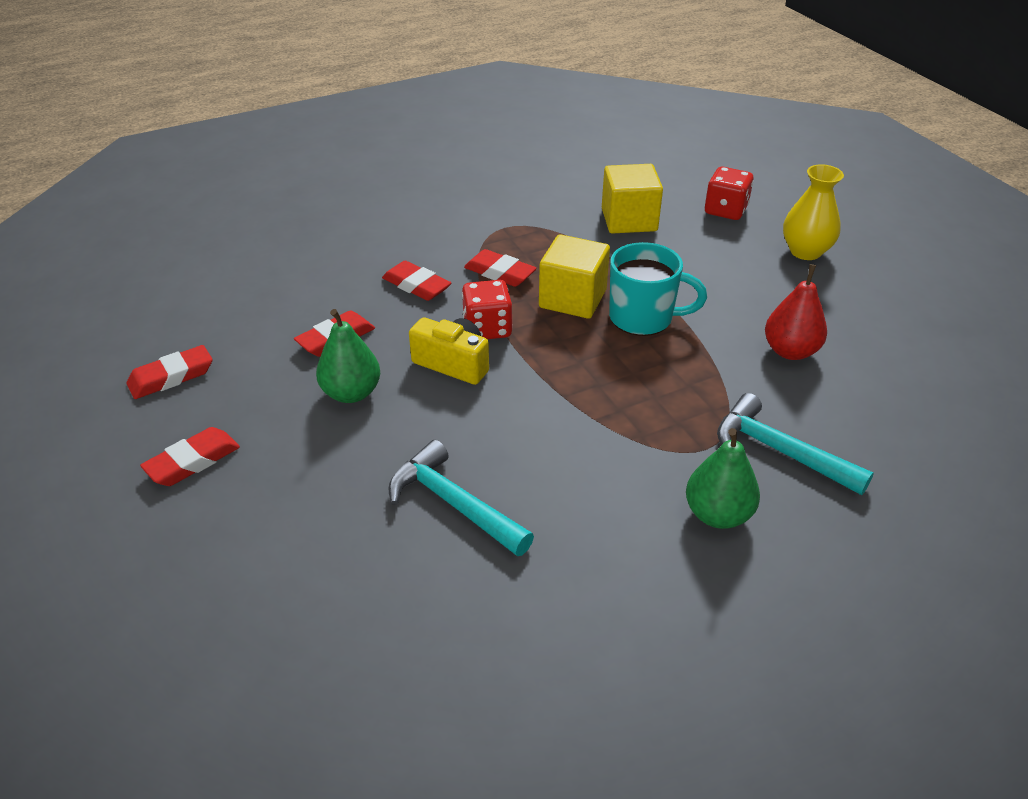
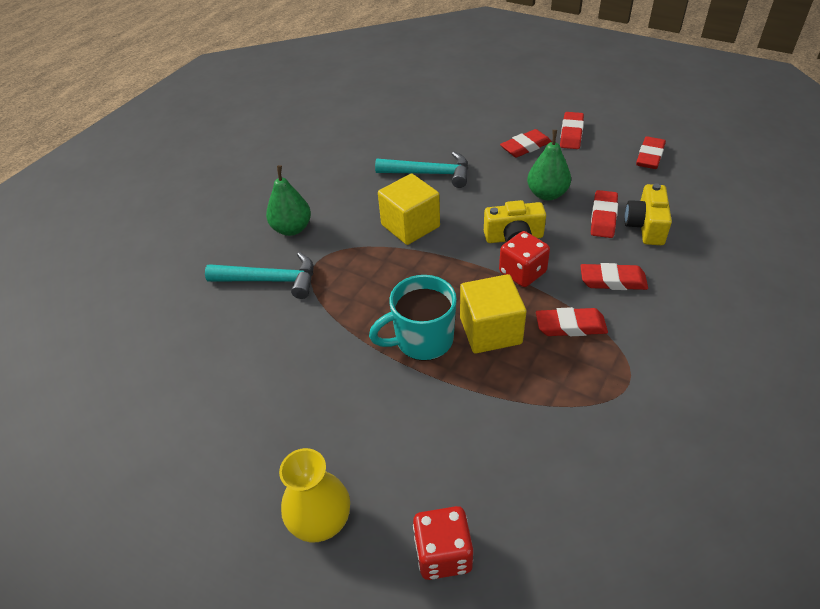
camera: 150 degrees right, 5 degrees up
(278, 475) = (525, 147): none -> red eraser
(312, 311) = (645, 226): none -> yellow camera
(629, 220) = (530, 466): yellow cube -> yellow cube (410, 226)
(790, 351) = (290, 367): red pear -> none

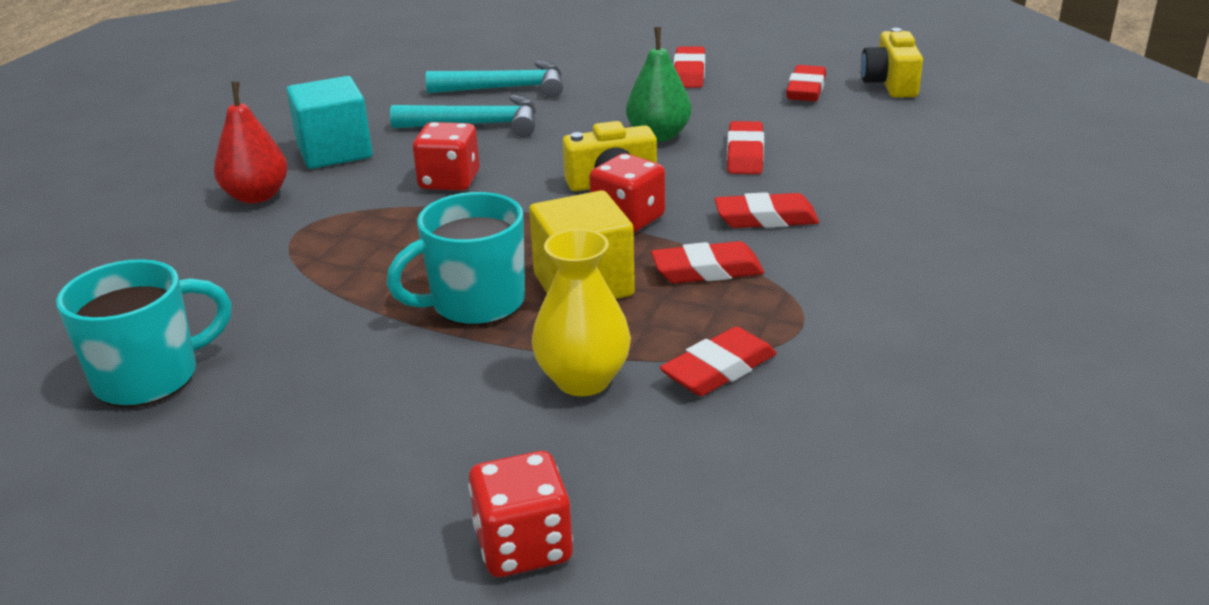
camera: 10 degrees left, 15 degrees down
(229, 382) = (150, 377): none -> turquoise mug
(270, 280) = (220, 255): turquoise hammer -> turquoise hammer (506, 88)
(292, 229) = (257, 196): green pear -> red pear
(321, 521) = (313, 528): yellow vase -> yellow vase (583, 380)
(340, 191) = (334, 152): none -> turquoise cube
(410, 226) = (449, 181): yellow cube -> red dice
(525, 147) = (622, 90): red eraser -> red eraser (719, 369)
(645, 226) = (808, 159): yellow camera -> yellow camera (890, 84)

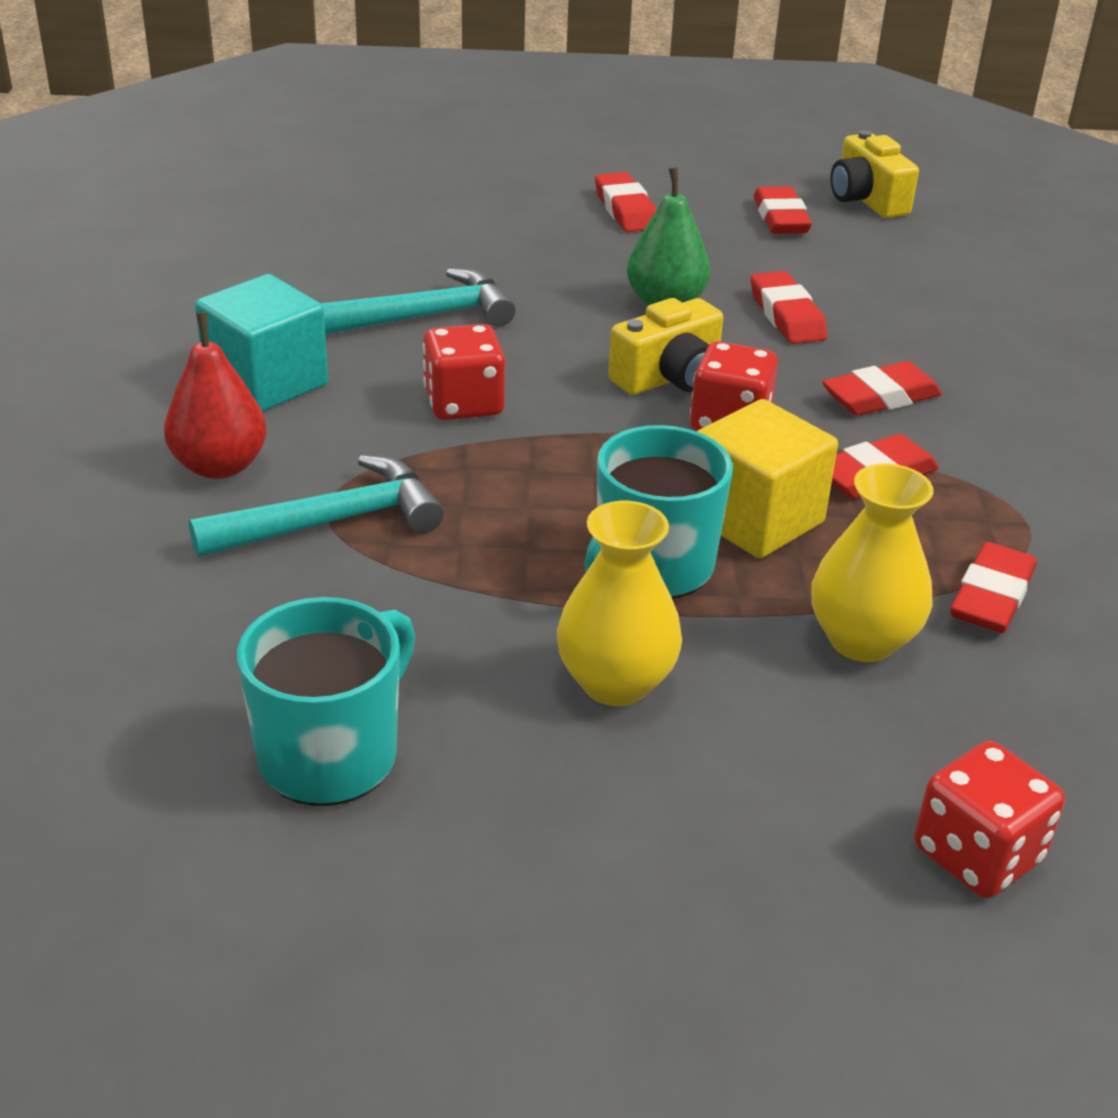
camera: 25 degrees left, 5 degrees up
(375, 372) = (615, 683): none -> yellow vase
(506, 88) = (413, 258): turquoise hammer -> turquoise hammer (331, 522)

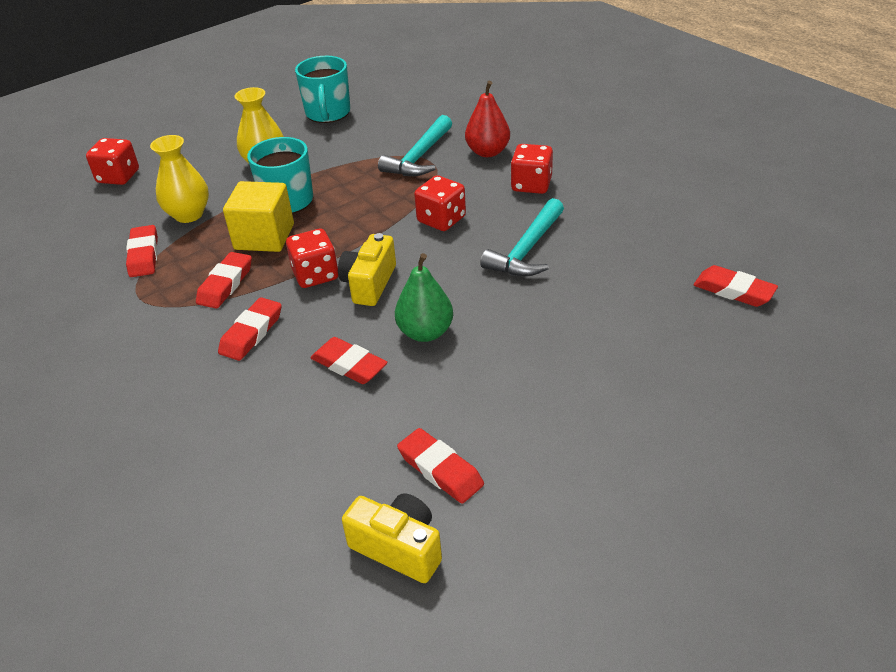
camera: 145 degrees right, 5 degrees up
(266, 382) = (531, 185): turquoise cube -> red dice
(625, 210) = (548, 404): red eraser -> red eraser (733, 291)

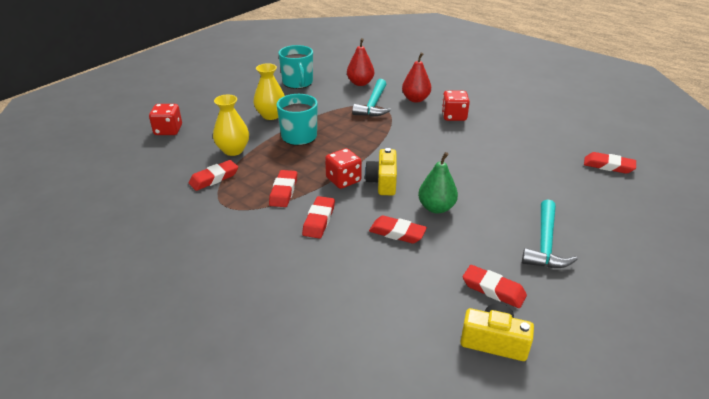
camera: 15 degrees left, 5 degrees down
(144, 255) = (214, 178): red eraser -> red eraser turned 75 degrees clockwise
(264, 237) = (295, 160): yellow cube -> none
(418, 119) = (360, 83): none -> red pear
(441, 219) = (408, 140): red dice -> none
(527, 250) = (473, 153): turquoise hammer -> turquoise hammer (545, 243)

